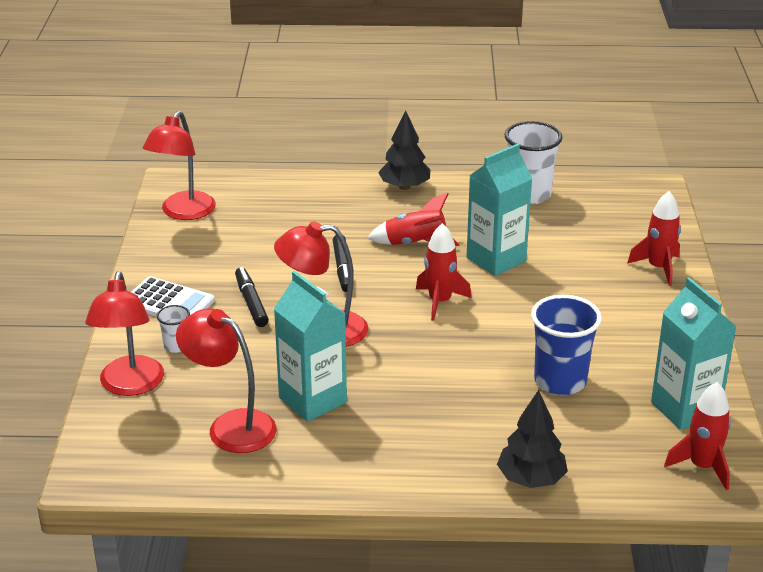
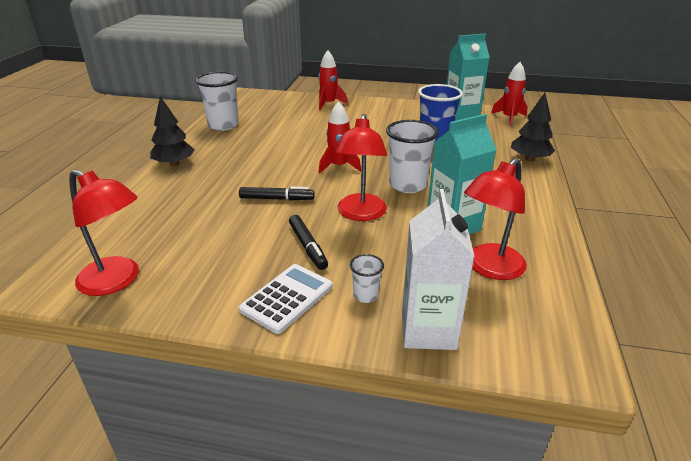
camera: 80 degrees left, 0 degrees up
(130, 385) = (428, 330): red lamp -> white carton
(251, 302) = (307, 246): black marker -> black marker turned 105 degrees counterclockwise
(406, 361) = (408, 185): none -> white cup
(415, 243) = (258, 167): red rocket -> none
(496, 259) = (296, 143): turquoise carton -> none

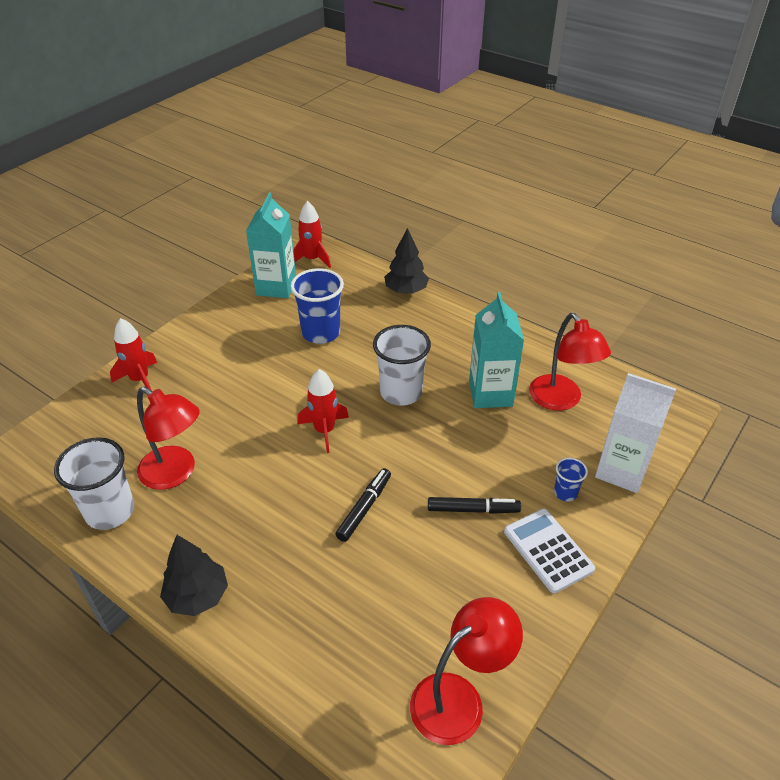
camera: 65 degrees left, 10 degrees up
(360, 214) = (435, 449): red lamp -> red lamp (176, 473)
(365, 295) = (565, 493): white cup -> blue cup

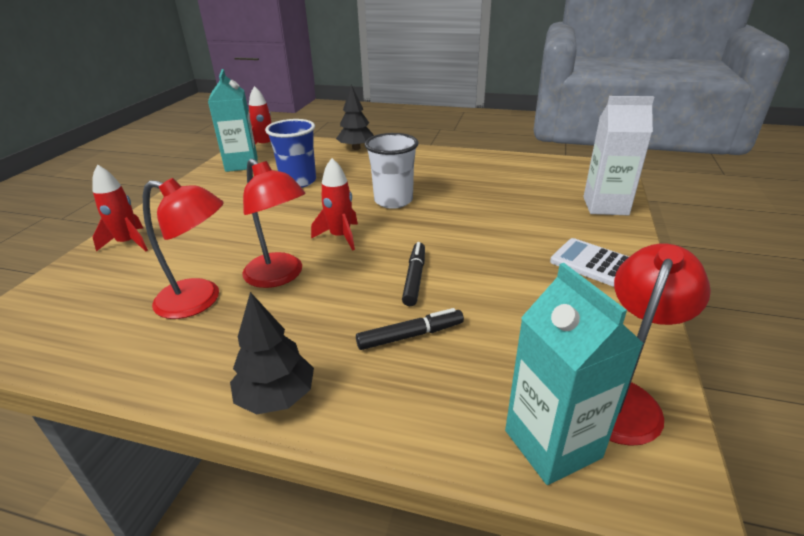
camera: 20 degrees left, 10 degrees down
(110, 511) = (131, 351): white cup -> none
(473, 510) = (512, 255): black marker -> black marker (410, 336)
(490, 394) = (468, 187): turquoise carton -> turquoise carton (552, 444)
(560, 400) = (524, 180): red lamp -> red lamp (280, 276)
(565, 493) = (577, 227): blue cup -> none

